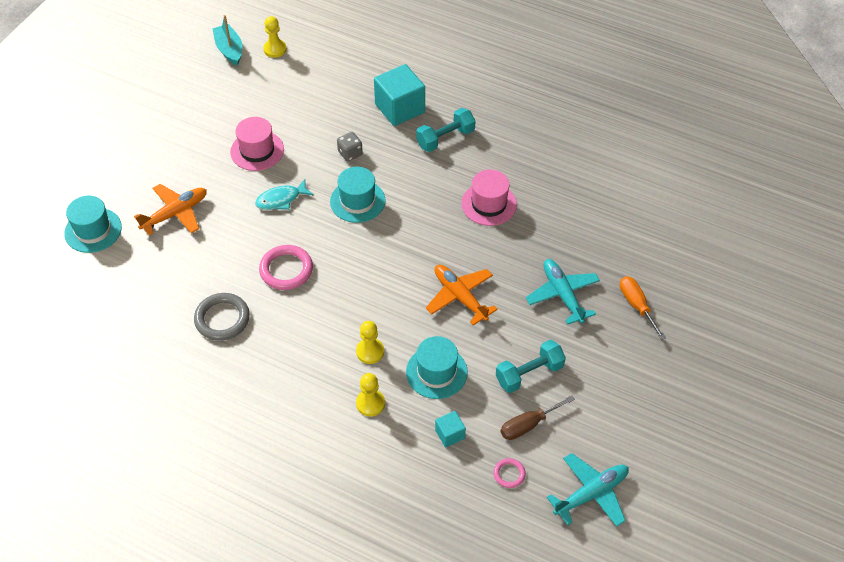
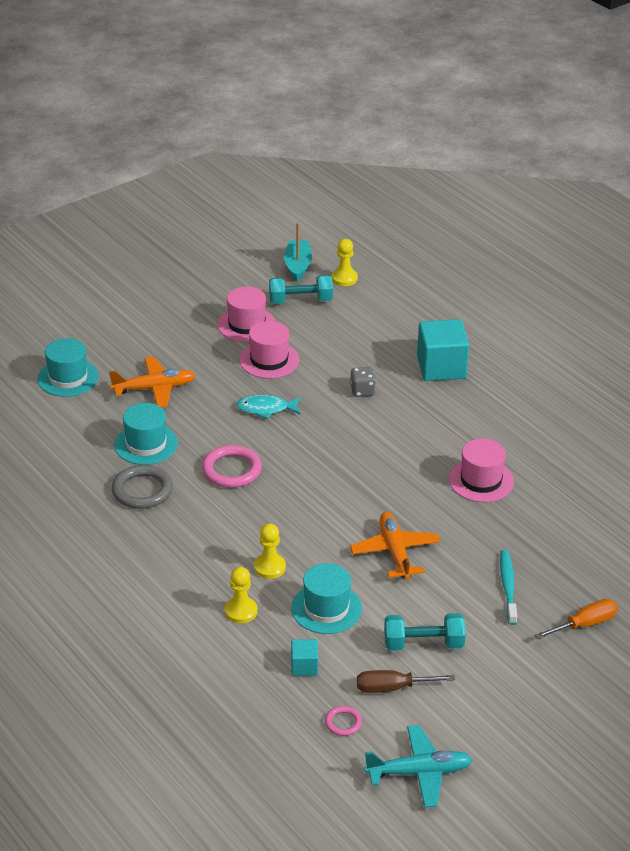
camera: 25 degrees right, 15 degrees down
(219, 122) = (246, 325): none -> pink hat
(357, 201) = (343, 434): turquoise hat -> turquoise hat (146, 444)
(445, 138) = (472, 408): turquoise dumbbell -> turquoise dumbbell (300, 301)
(562, 294) = (508, 587): turquoise plane -> turquoise toothbrush
(636, 305) = (585, 624): orange screwdriver -> orange screwdriver turned 60 degrees clockwise

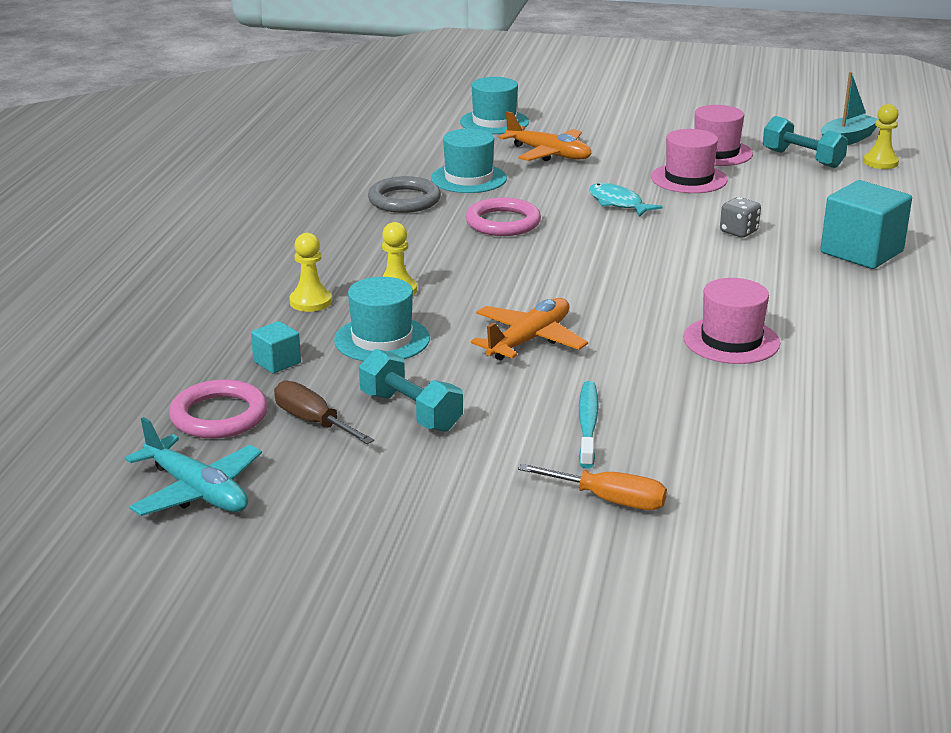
camera: 50 degrees right, 10 degrees down
(343, 723) = (219, 415): pink ring -> pink ring, size x1.89
(508, 587) = (587, 424): turquoise toothbrush -> turquoise toothbrush turned 45 degrees counterclockwise

